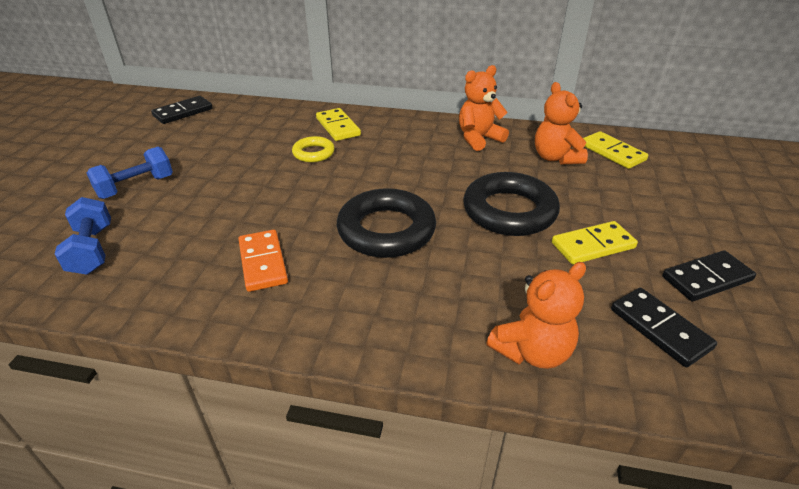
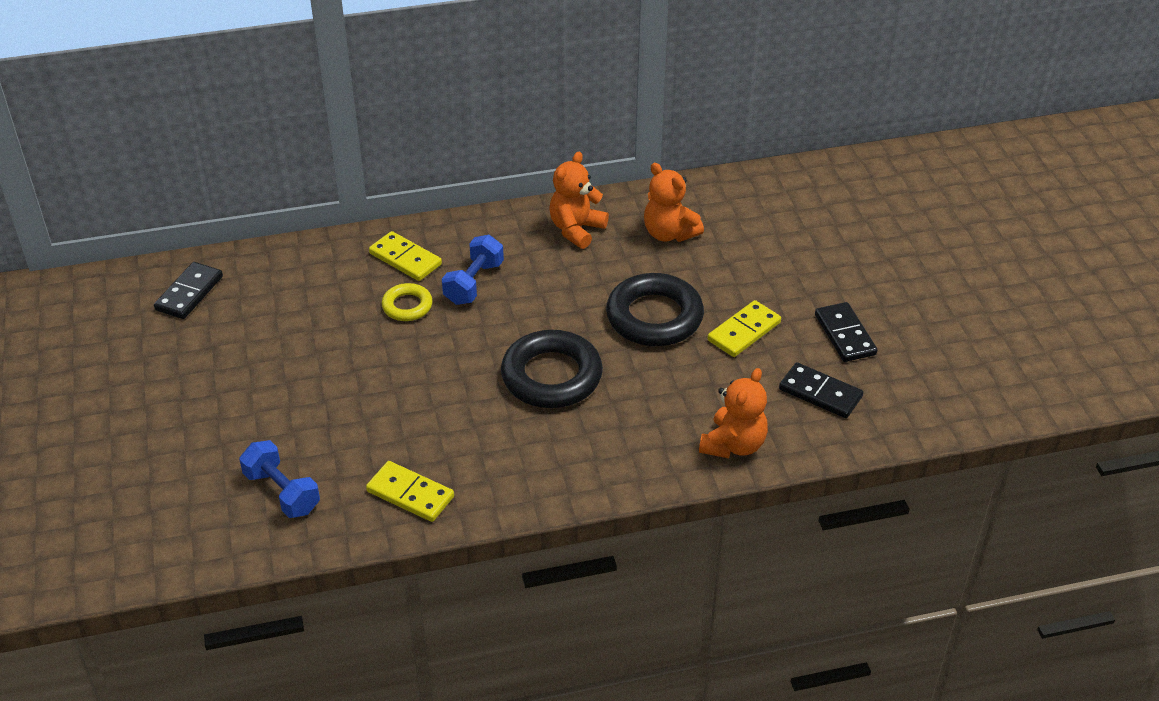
camera: 25 degrees left, 5 degrees up
(136, 187) = (248, 412): blue dumbbell -> blue dumbbell (474, 283)
(263, 262) = (461, 447): orange domino -> none
(612, 152) = (723, 208): yellow domino -> yellow domino (410, 494)
(707, 279) = (845, 335): black domino -> black domino turned 60 degrees counterclockwise

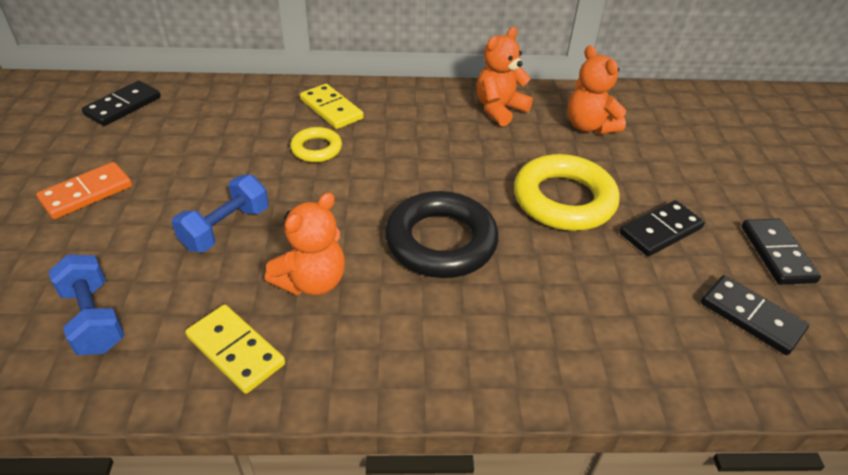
camera: 10 degrees right, 0 degrees up
(209, 390) = (87, 193): none -> orange domino
(474, 283) = (388, 139): blue dumbbell -> blue dumbbell (226, 228)
(654, 317) = (563, 200): black ring -> yellow ring
(733, 445) = (641, 363): orange teddy bear -> orange teddy bear (312, 281)
(744, 331) = (660, 231): yellow domino -> black domino

